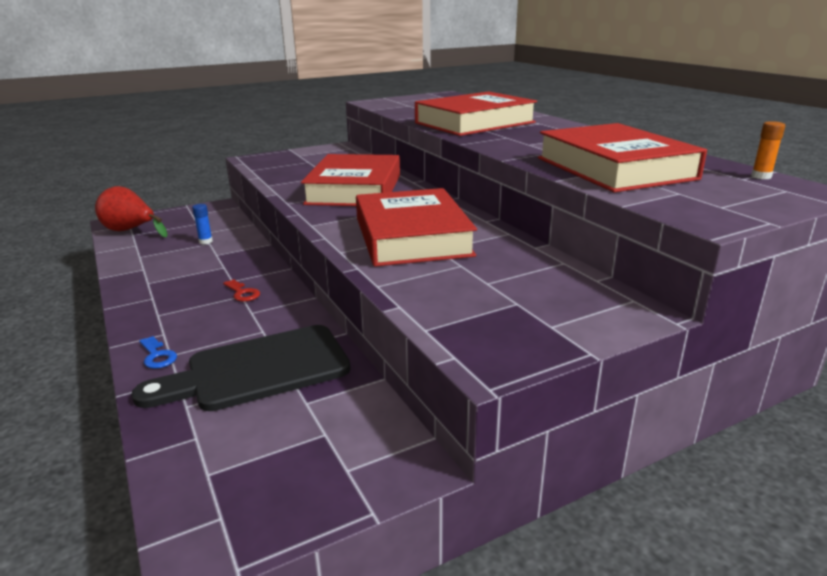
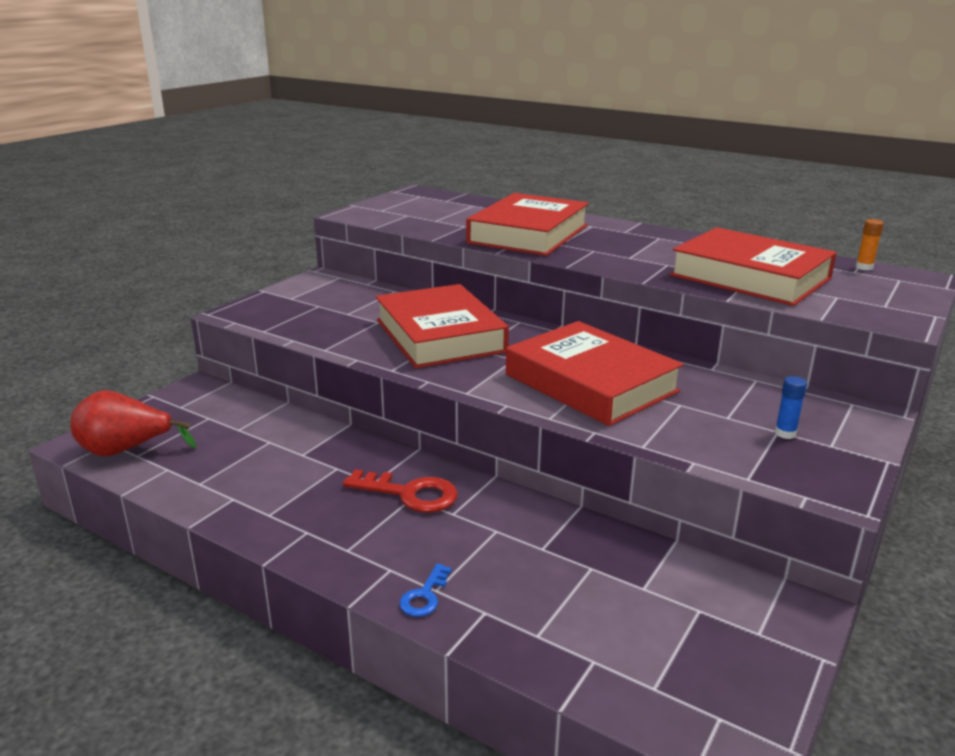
camera: 30 degrees left, 0 degrees up
(157, 356) = (424, 596): blue key -> blue key turned 90 degrees clockwise
(205, 241) = (261, 440): blue glue stick -> blue glue stick (785, 433)
(242, 293) = (410, 494): red key -> red key, size x1.78
(258, 370) = (553, 572): black cutting board -> none

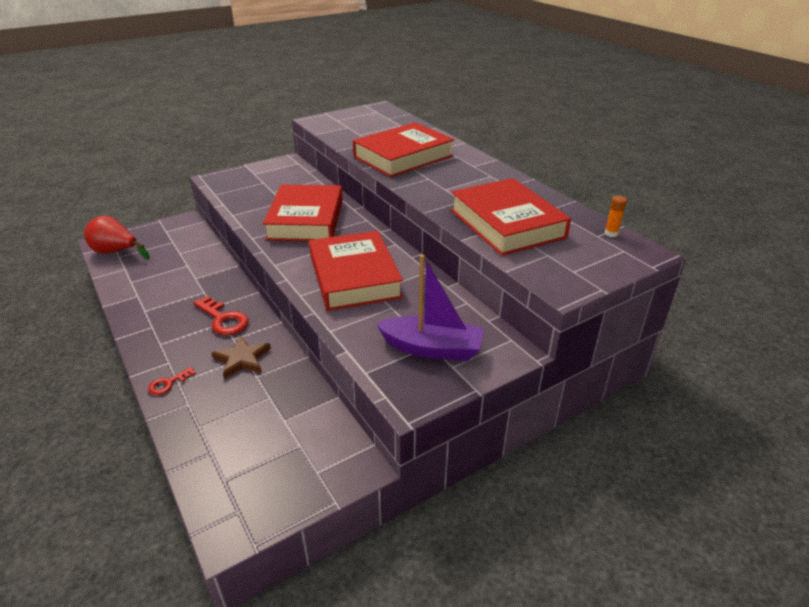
camera: 25 degrees right, 10 degrees up
(424, 596) = (168, 383): blue key -> red key
(496, 534) = (242, 359): none -> brown star
(785, 433) = (432, 348): blue glue stick -> purple boat

